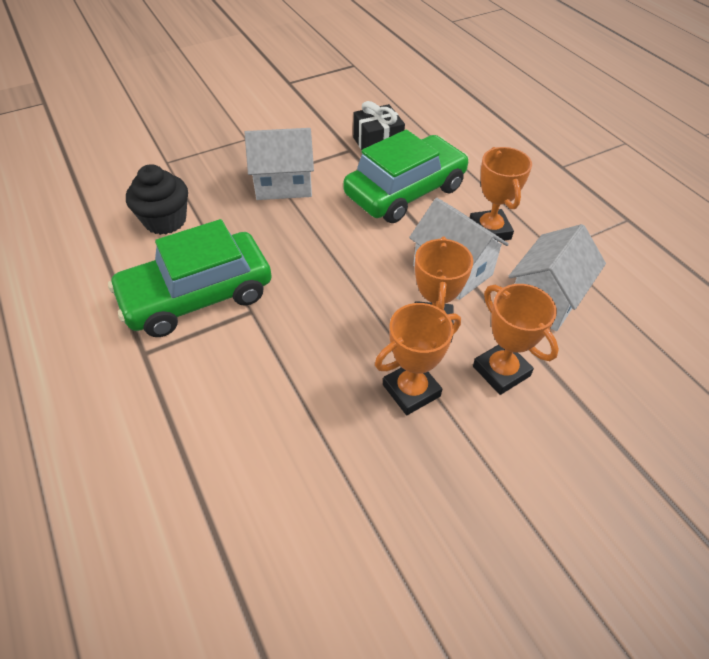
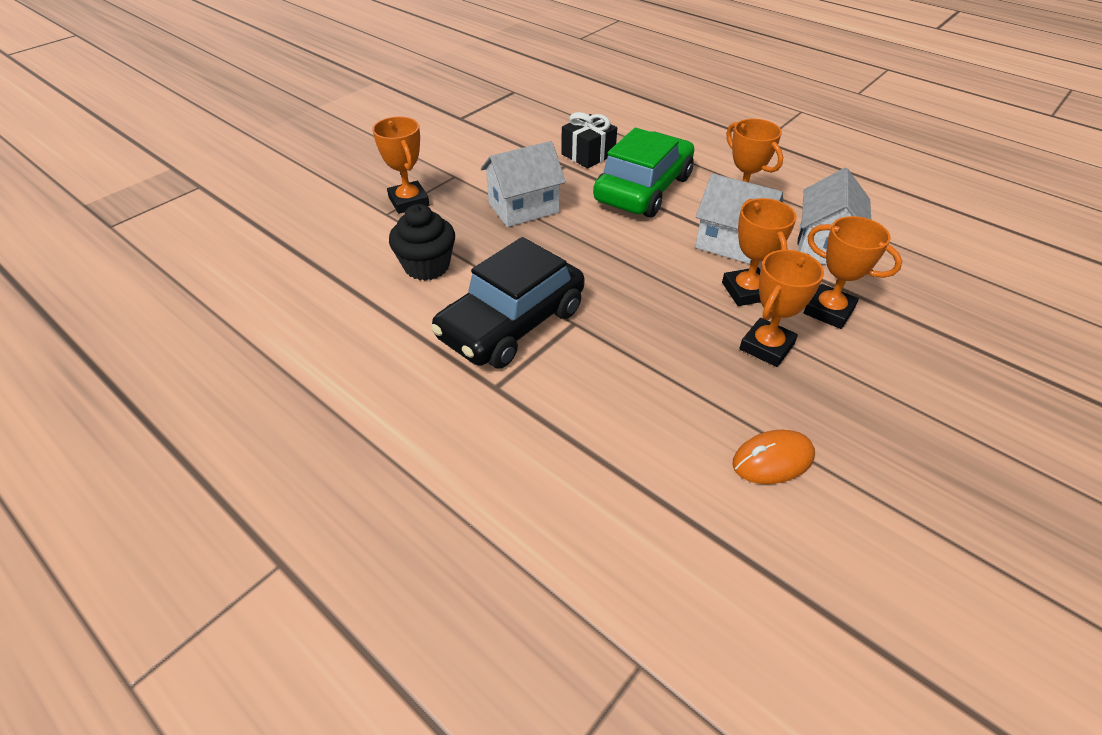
camera: 20 degrees left, 5 degrees down
(192, 155) = (409, 201): none -> orange trophy
(197, 296) = (511, 323): green car -> black car
(335, 512) = (772, 460): none -> orange mouse

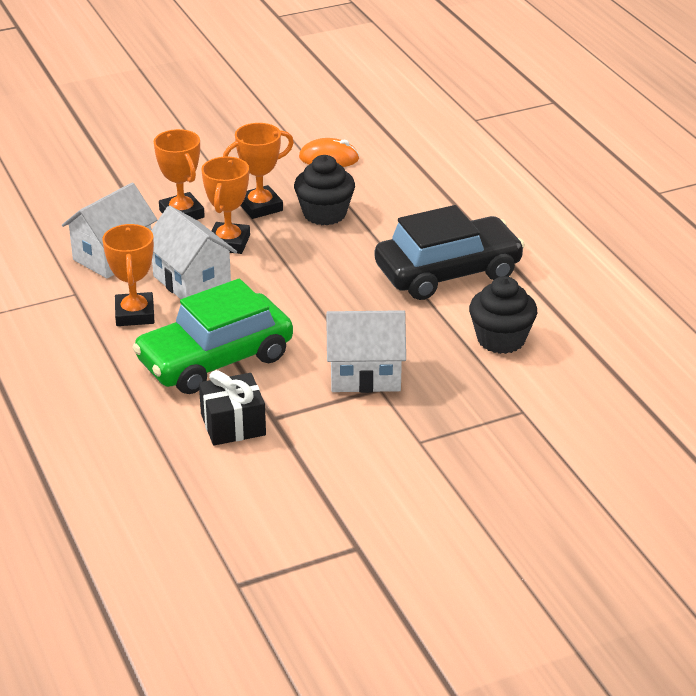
camera: 155 degrees left, 10 degrees down
(409, 201) = (491, 419): orange trophy -> none
(692, 360) = (324, 214): none -> black cupcake

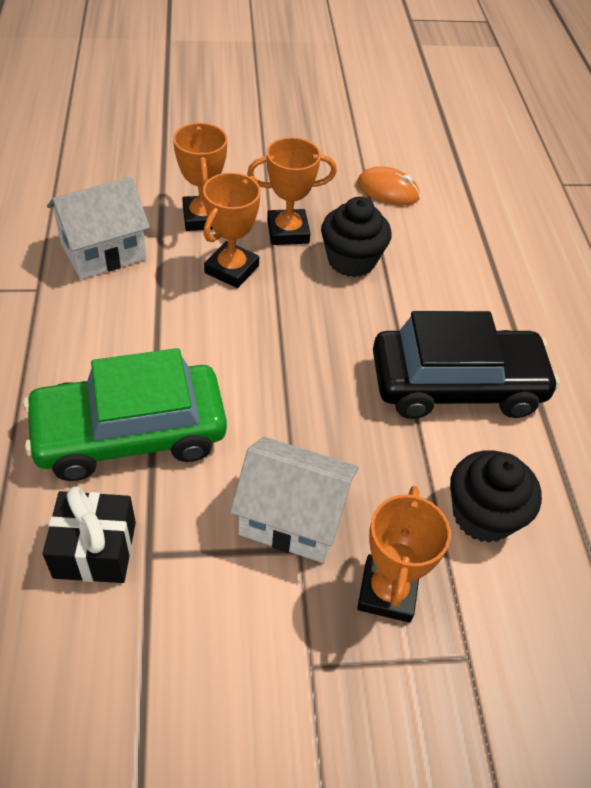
camera: 15 degrees right, 15 degrees up
(135, 314) = (80, 337): orange trophy -> orange trophy (387, 592)
(192, 281) = (165, 310): white house -> none

